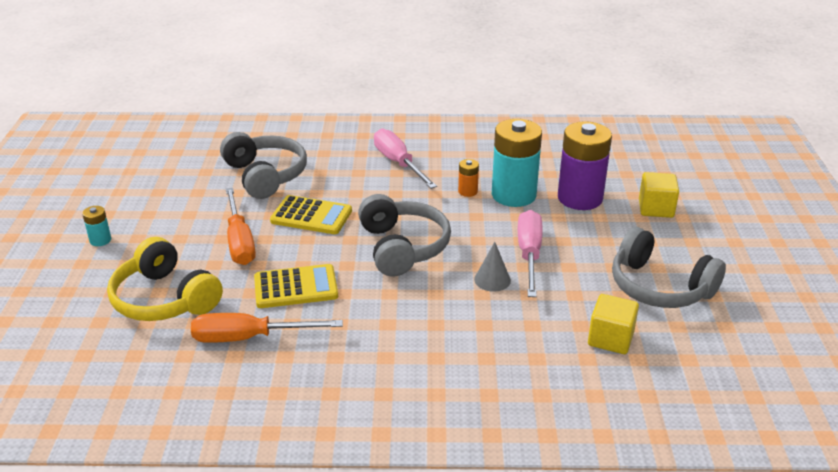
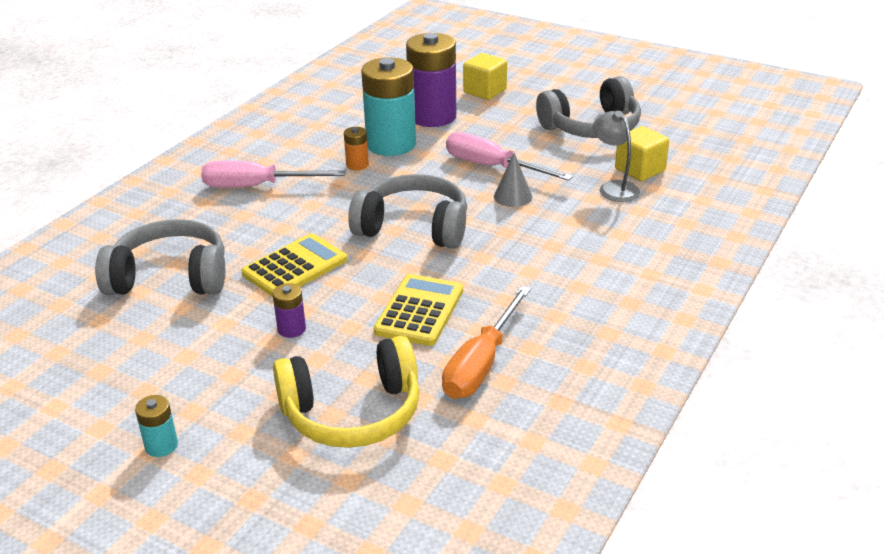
camera: 60 degrees left, 0 degrees up
(239, 242) = (291, 329): orange screwdriver -> purple battery
(562, 332) = (614, 187): none -> grey lamp

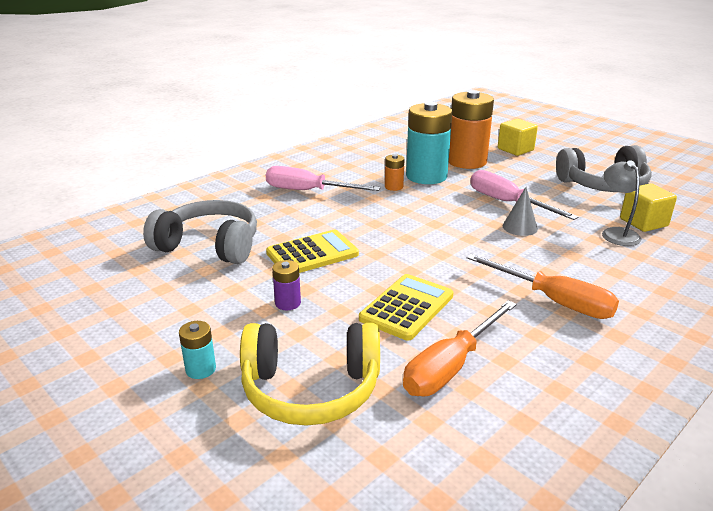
camera: 15 degrees right, 5 degrees down
(161, 445) = (127, 384): turquoise battery -> turquoise battery (200, 369)
(413, 227) = (424, 239): grey headphones -> none
(432, 116) = (467, 161): purple battery -> orange battery
(564, 277) = (554, 301): none -> orange screwdriver

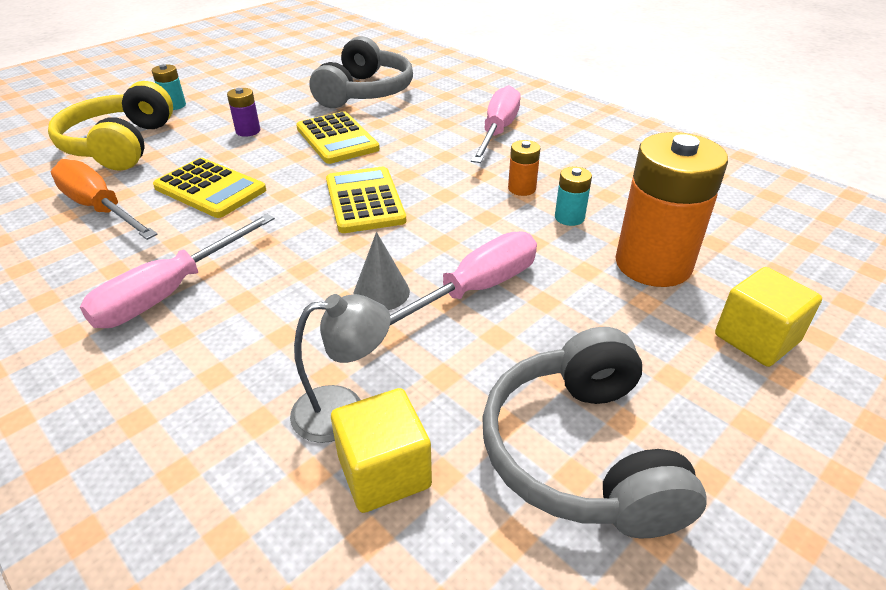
camera: 90 degrees right, 10 degrees up
(416, 237) = (364, 201): none -> yellow calculator
(426, 176) = (569, 217): turquoise battery -> turquoise battery, size x0.44
(554, 301) = (170, 292): orange screwdriver -> pink screwdriver

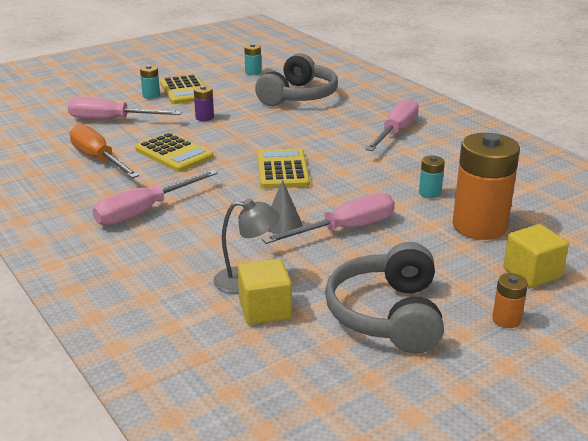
camera: 10 degrees right, 10 degrees down
(120, 145) = (111, 120): yellow headphones -> pink screwdriver
(303, 65) = (253, 72): none -> turquoise battery
(337, 139) = (270, 128): yellow calculator -> yellow calculator (185, 91)
(522, 188) = (401, 172): orange battery -> orange battery (506, 319)

